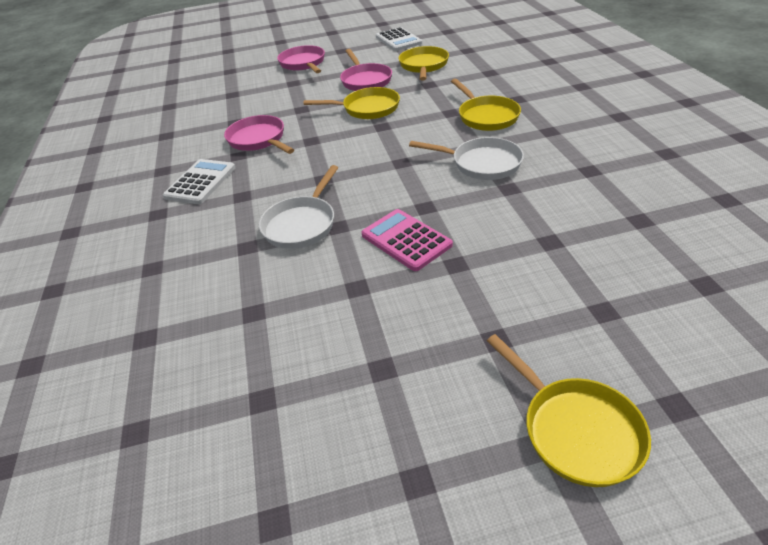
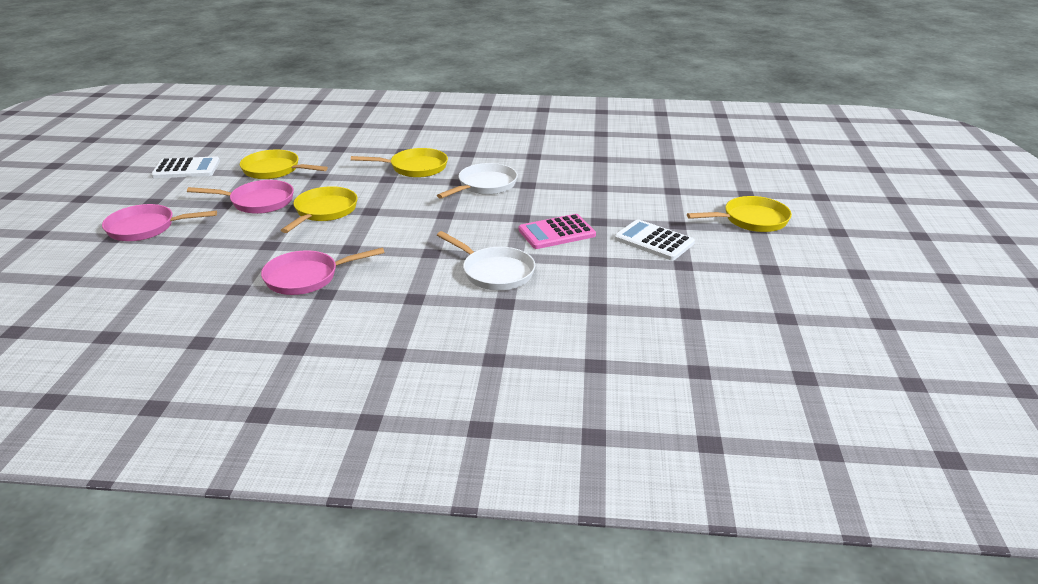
camera: 75 degrees left, 10 degrees down
(200, 182) = (357, 321): white calculator -> white calculator (654, 241)

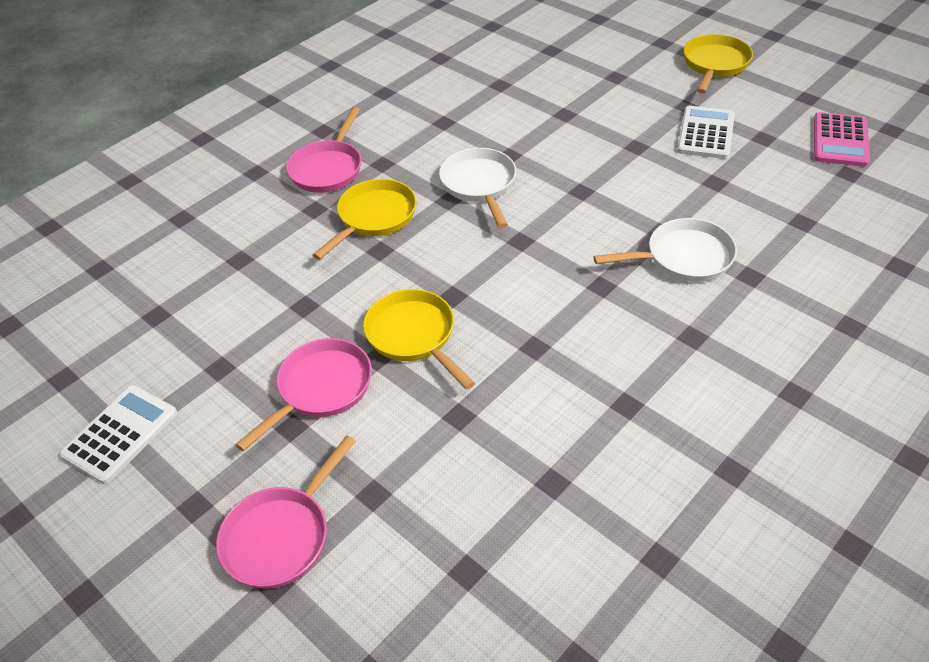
camera: 50 degrees left, 15 degrees up
(274, 170) = (237, 341): yellow pan -> none
(306, 277) = (575, 409): pink pan -> pink pan (328, 169)
(556, 233) = (636, 182): pink calculator -> pink calculator (840, 140)
(654, 241) = (706, 133): white calculator -> white calculator turned 120 degrees clockwise

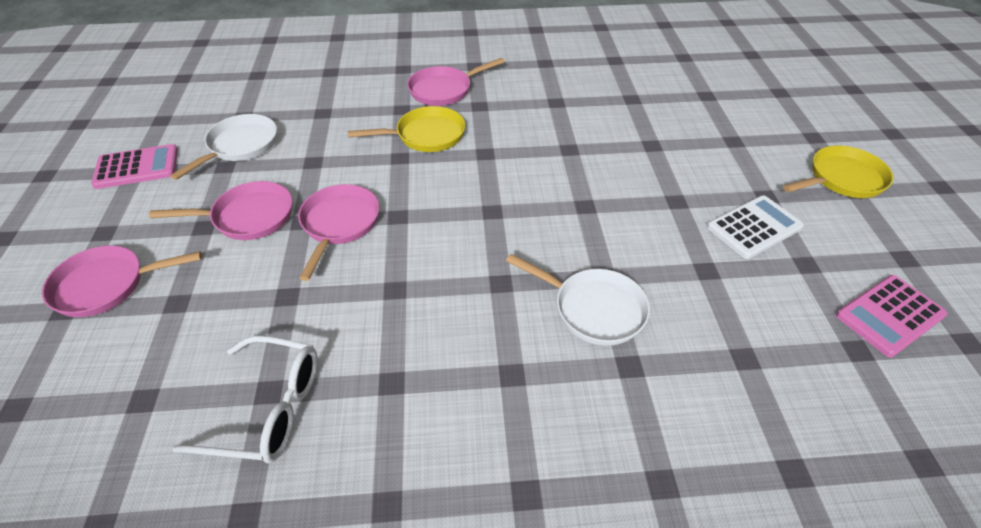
camera: 40 degrees right, 0 degrees up
(120, 434) = (137, 167): white calculator -> pink calculator
(414, 336) = (339, 224): yellow pan -> pink pan
(480, 185) = (520, 156): white pan -> white pan (240, 146)
(571, 492) = (268, 409): none -> white glasses

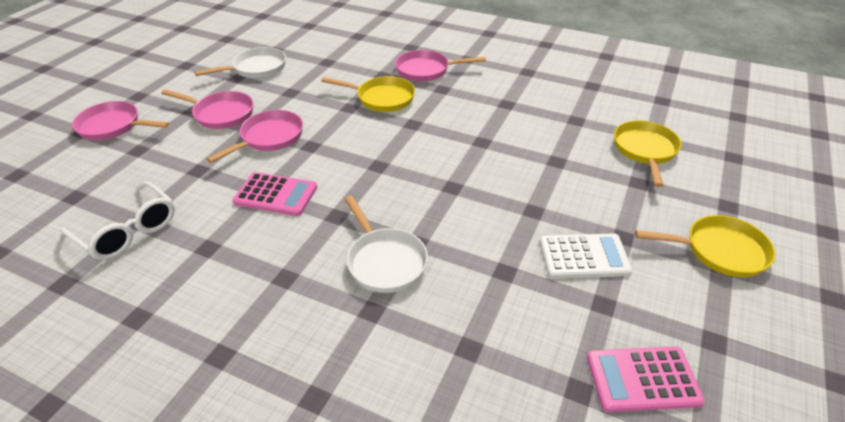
camera: 30 degrees right, 5 degrees down
(137, 167) = (188, 63): pink calculator -> pink calculator (276, 194)
(712, 109) = (645, 150): none -> yellow pan

